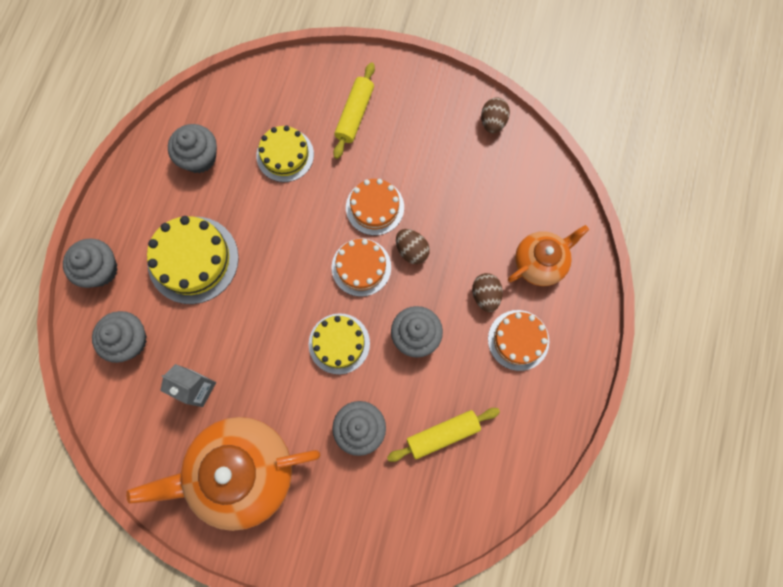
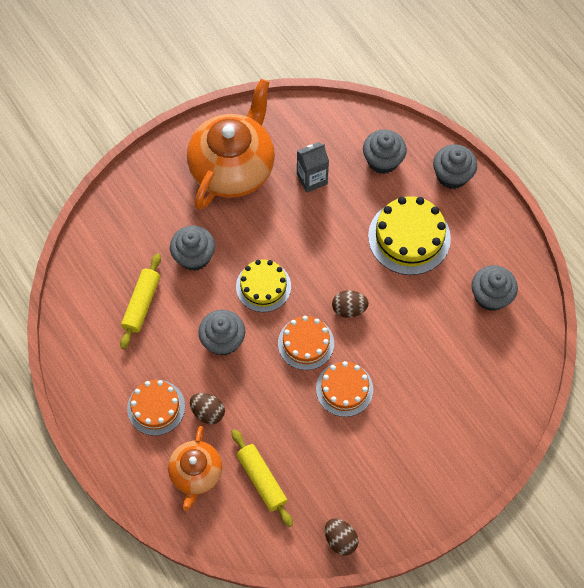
camera: 130 degrees right, 10 degrees down
(285, 155) = (443, 357): yellow cake -> none
(355, 114) = (436, 435): yellow rolling pin -> yellow rolling pin (261, 480)
(411, 250) = (287, 388): brown egg -> brown egg (349, 309)

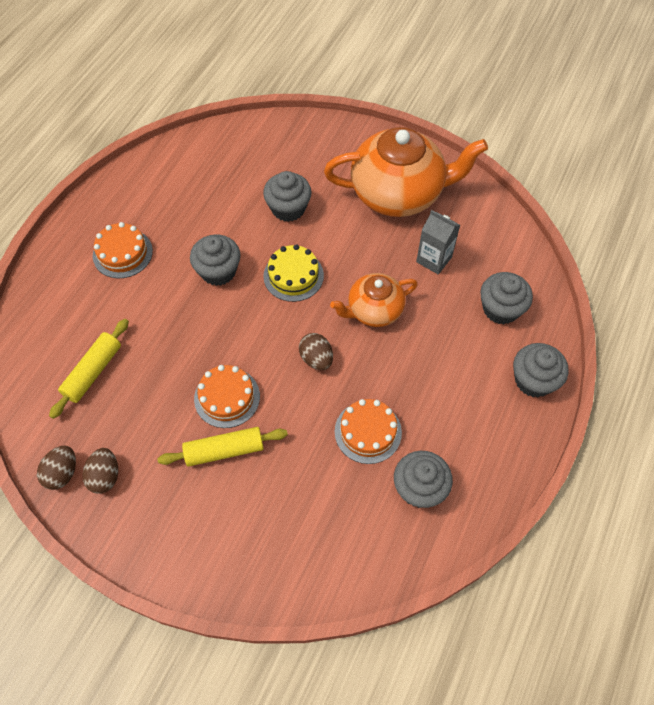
camera: 60 degrees right, 5 degrees down
(142, 304) = (216, 194): yellow rolling pin -> yellow rolling pin (224, 450)
(196, 473) = (73, 315): orange teapot -> orange teapot (374, 310)
(208, 412) = (139, 295): brown egg -> brown egg (105, 476)
(306, 343) = (256, 339): orange cake -> orange cake (368, 432)
(409, 237) = (432, 374): yellow cake -> none

